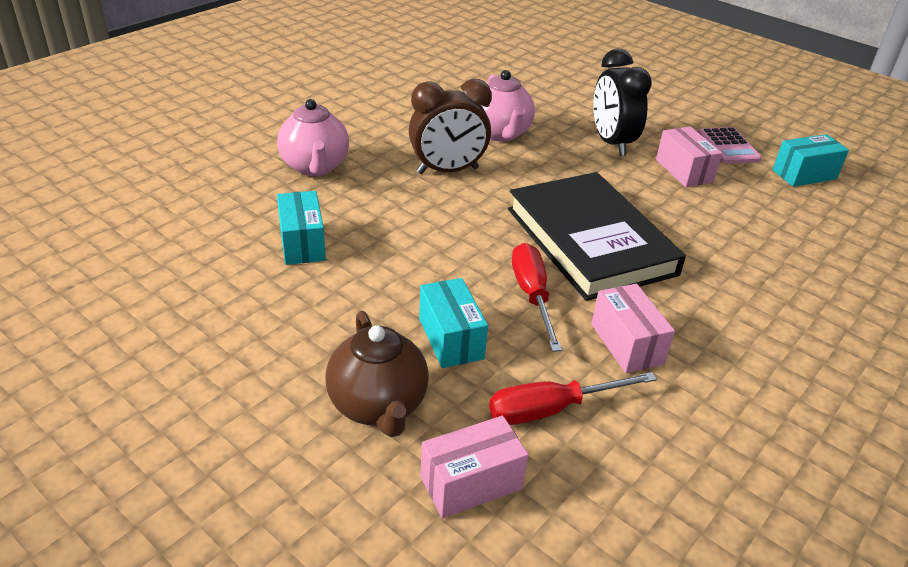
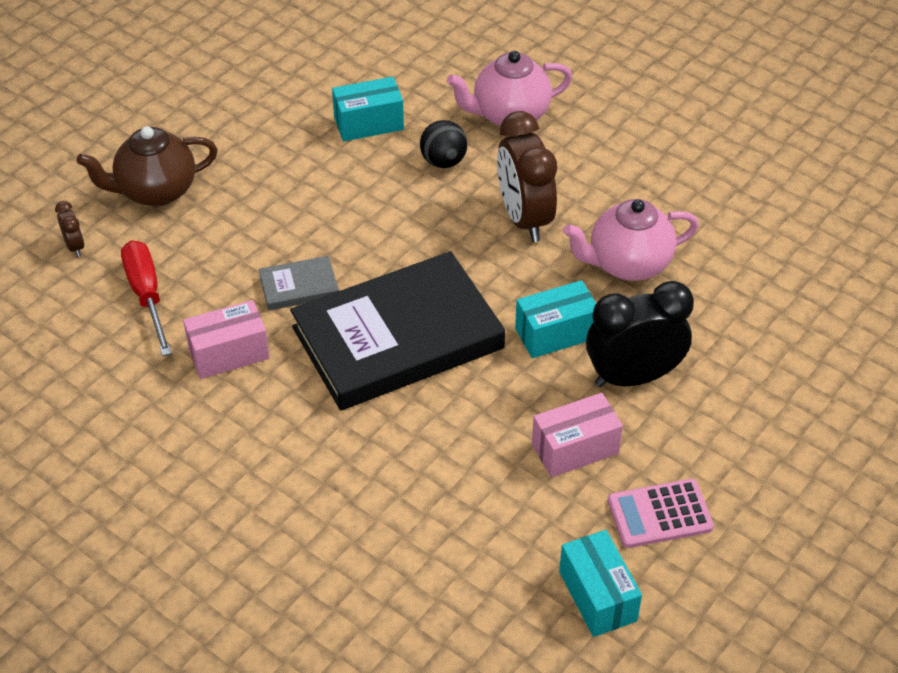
camera: 90 degrees right, 10 degrees up
(369, 204) = (443, 161): none -> black ball
(451, 339) = (235, 230): turquoise box -> turquoise box (555, 333)
(471, 483) = (75, 246): pink box -> brown clock
(532, 295) = (299, 287): red screwdriver -> grey book

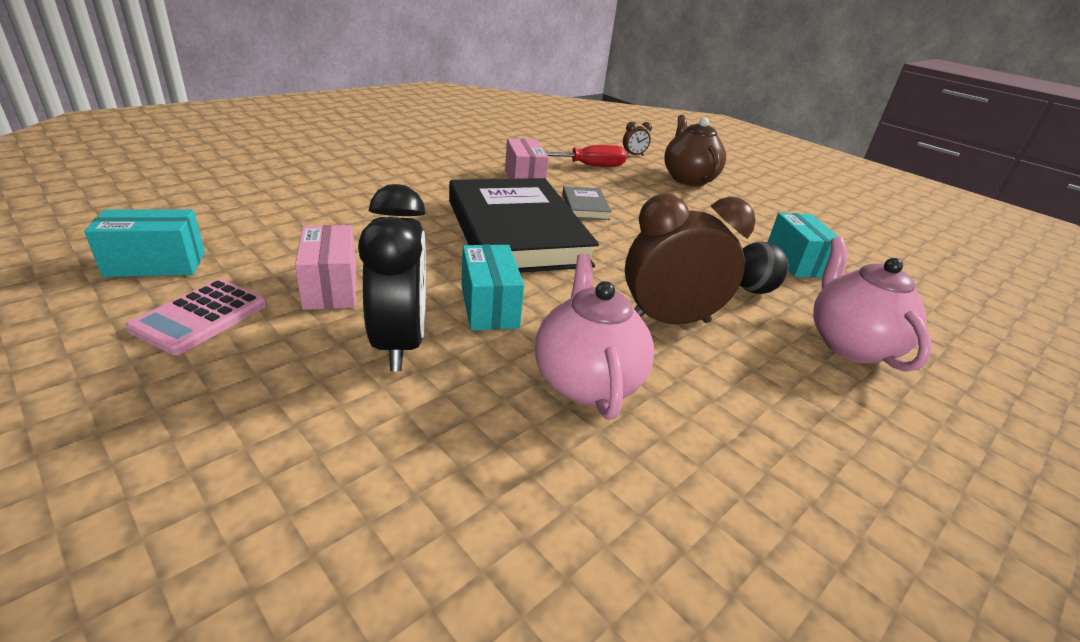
camera: 95 degrees right, 15 degrees down
(659, 514) = (201, 317): pink calculator -> pink calculator turned 150 degrees counterclockwise

